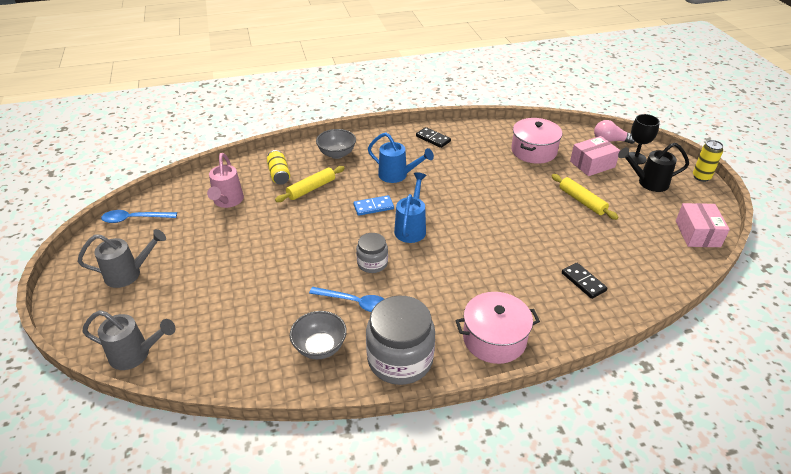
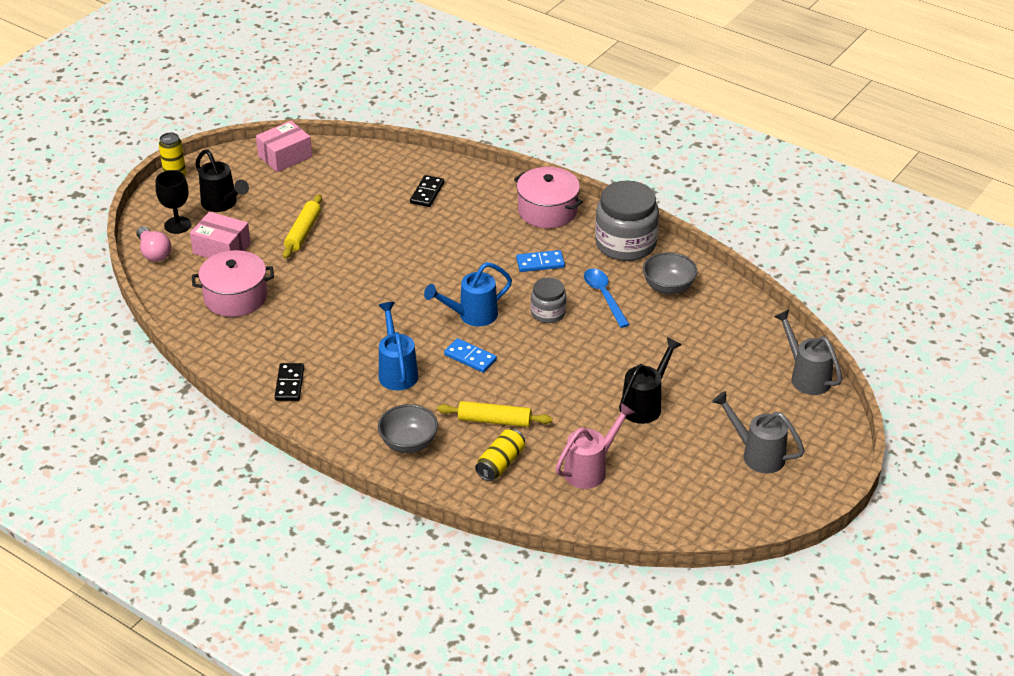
camera: 130 degrees left, 0 degrees up
(134, 219) = (701, 519): blue spoon -> none
(236, 253) = (645, 405): none -> black watering can
(430, 292) = (540, 263): none -> blue domino

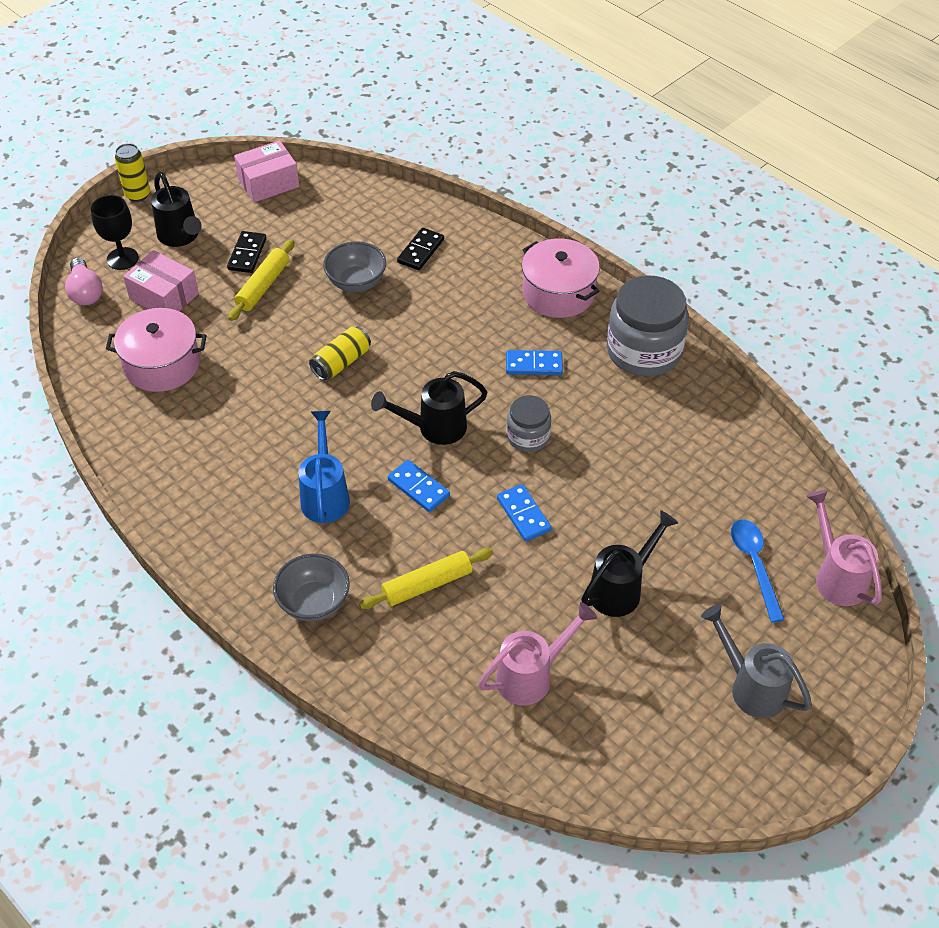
camera: 10 degrees right, 10 degrees up
(289, 384) = (193, 495): black domino -> black domino (247, 254)
(472, 315) = (434, 428): blue watering can -> black watering can
(494, 420) = (427, 584): yellow rolling pin -> yellow rolling pin turned 45 degrees counterclockwise
(500, 463) = (420, 650): yellow can -> yellow can (341, 362)
(558, 365) = (524, 514): none -> blue domino
(604, 296) = (602, 422): blue spoon -> blue spoon (754, 565)
(668, 287) = (684, 420): grey bowl -> grey bowl (356, 282)
(806, 376) = (836, 576): grey watering can -> pink watering can

